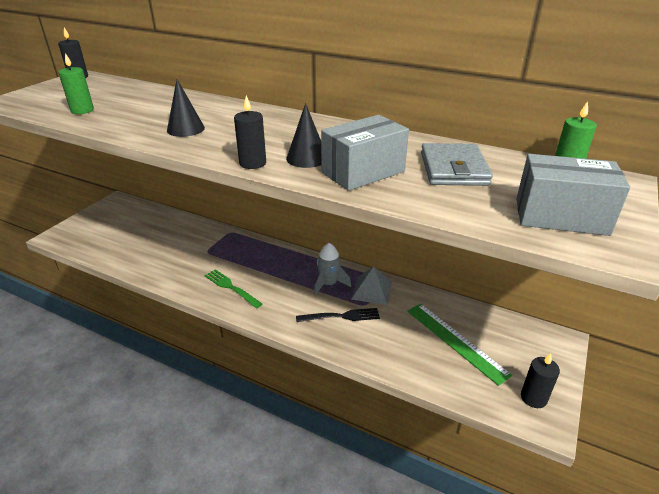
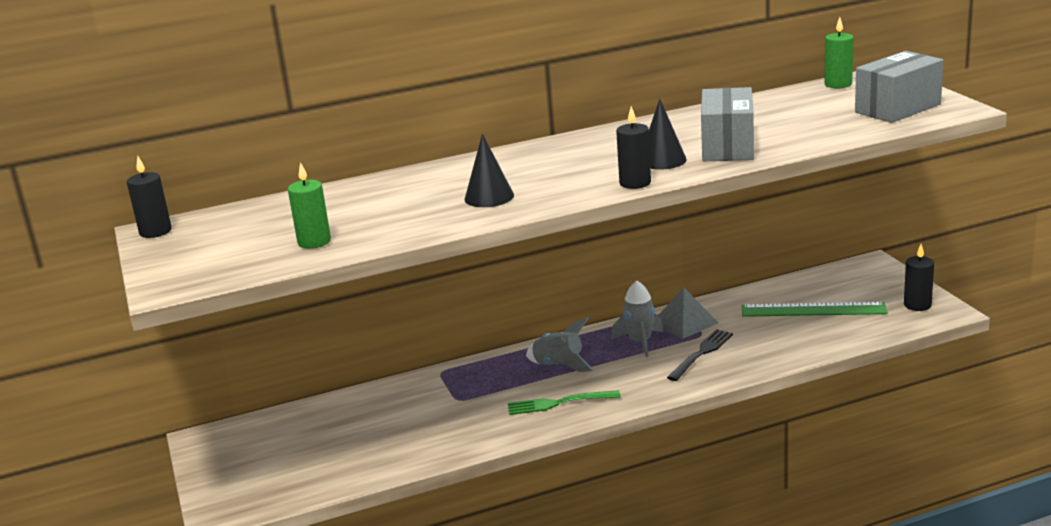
camera: 45 degrees left, 10 degrees down
(273, 267) = (559, 365): none -> grey rocket
(453, 169) = (775, 116): grey wallet -> none

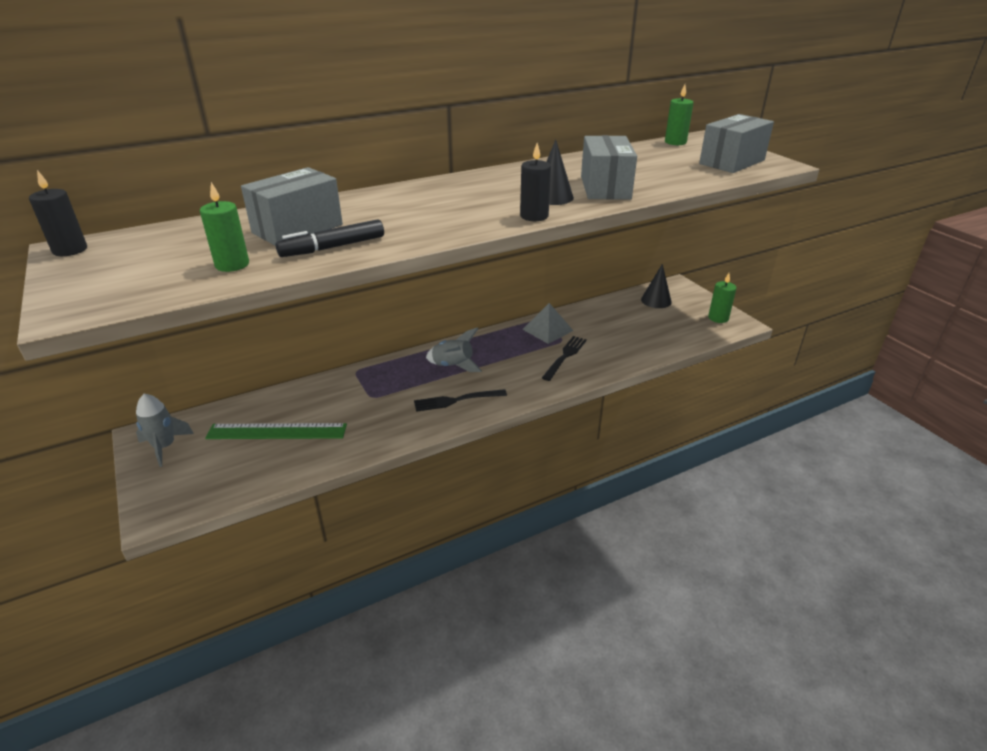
camera: 10 degrees left, 10 degrees up
(378, 204) = (297, 229): none -> grey box
(414, 222) = (333, 247): none -> black marker
(489, 197) = (402, 225): black cone -> black cone (656, 300)
(559, 403) = (456, 400): green fork -> black fork
(640, 342) = (515, 346): grey rocket -> grey rocket (165, 447)
(813, 310) = (642, 321): green ruler -> green ruler (277, 432)
(917, 305) = (718, 318): black candle -> green candle

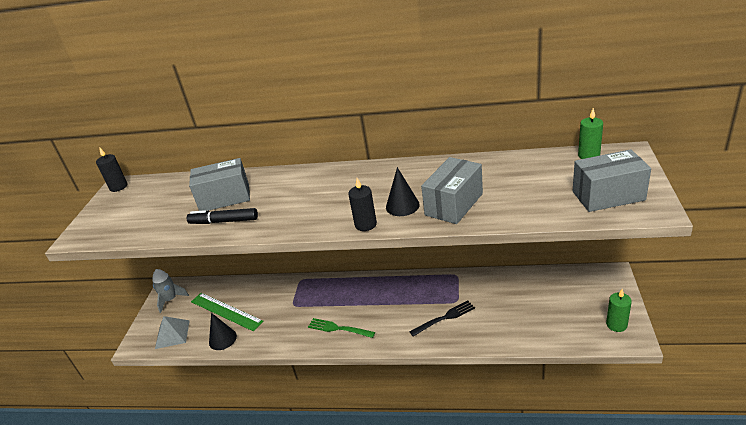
camera: 40 degrees right, 0 degrees up
(232, 265) = (166, 222): green candle -> none
(453, 366) = (361, 297): grey rocket -> none
(456, 400) = (338, 328): black fork -> green fork
(547, 330) = (454, 287): grey pyramid -> grey pyramid (172, 334)
(656, 300) = (574, 286): black cone -> black cone (222, 339)

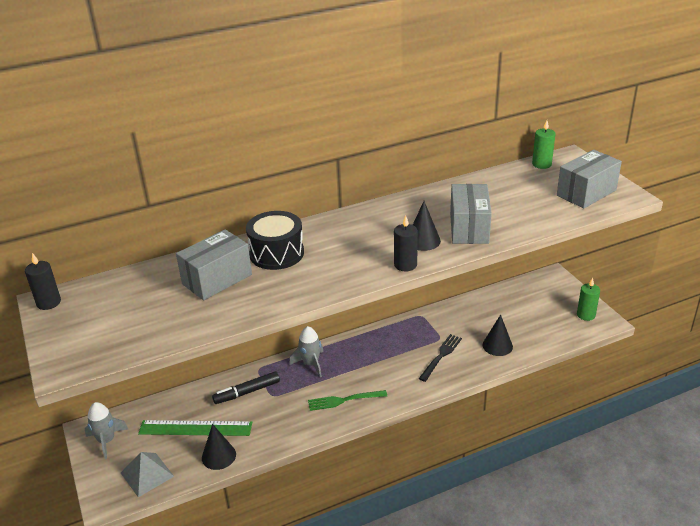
camera: 35 degrees left, 0 degrees up
(224, 221) = (245, 301): black marker -> black marker (247, 392)
(283, 187) = (276, 253): none -> black drum
(339, 288) = (310, 364): none -> grey rocket
(502, 326) = (497, 345): none -> black cone

